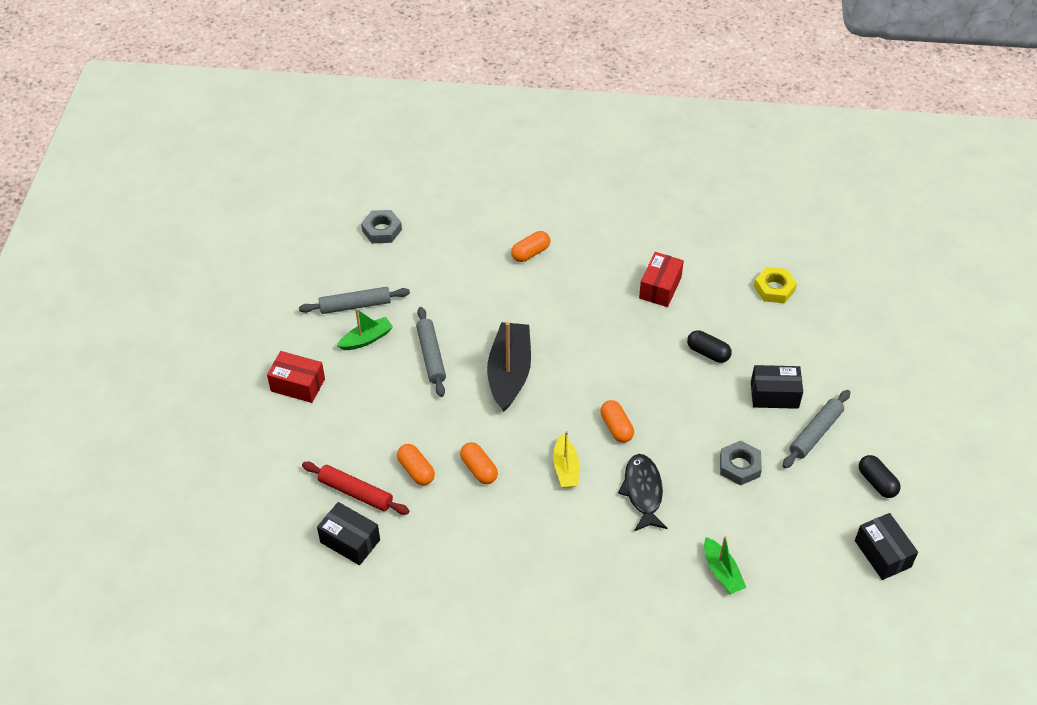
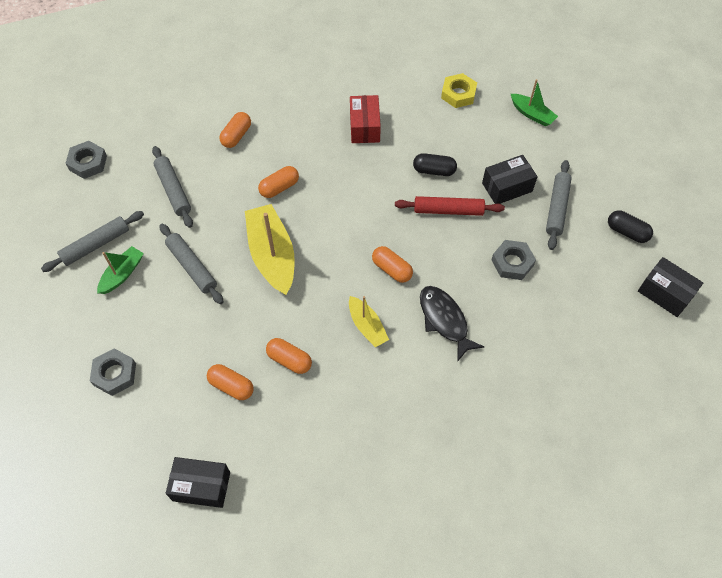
camera: 25 degrees left, 10 degrees up
(298, 385) = (75, 347): red box -> none
(320, 421) = (115, 374): none -> grey nut
(355, 493) = (183, 433): red rolling pin -> red rolling pin (448, 210)
(447, 282) = (173, 190): none -> grey rolling pin
(509, 373) = (272, 255): black boat -> yellow boat
(547, 315) = (279, 188): none -> orange capsule
(722, 572) = (548, 367): green boat -> green boat (532, 114)

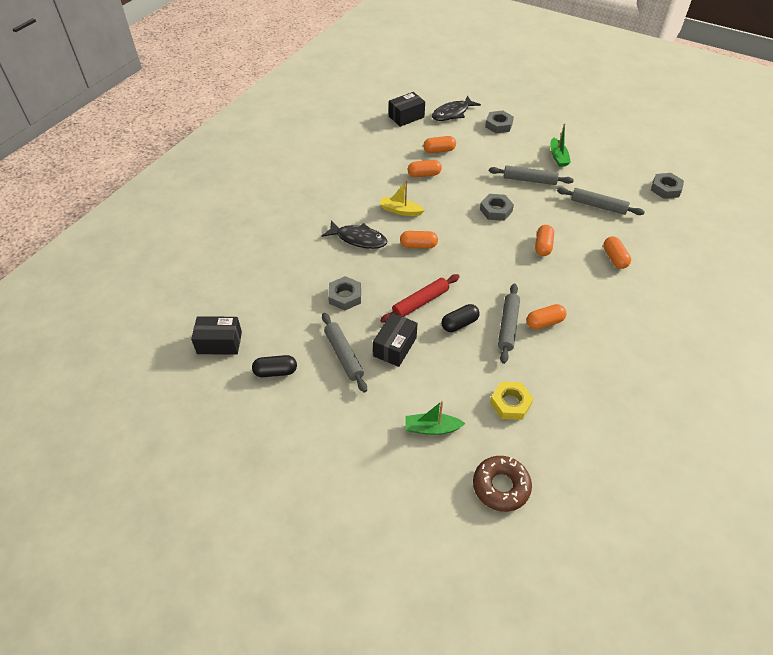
camera: 140 degrees right, 10 degrees down
(96, 245) = (592, 159): grey rolling pin -> grey rolling pin (508, 326)
(139, 443) = (452, 113): none -> black fish
(272, 255) = (496, 210): yellow boat -> grey nut
(364, 127) = (544, 322): red box -> orange capsule
(518, 57) = (501, 486): none -> brown donut

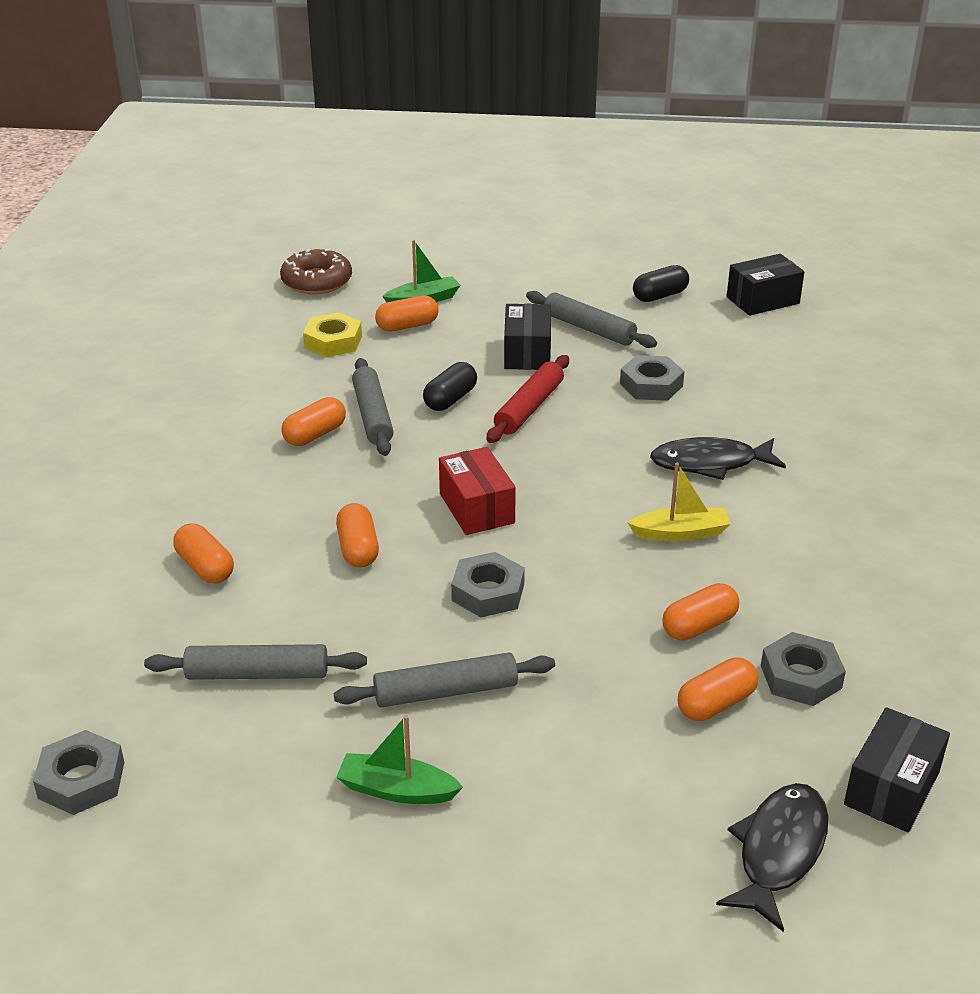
camera: 155 degrees right, 15 degrees down
(418, 245) = (596, 483): orange capsule -> orange capsule (407, 326)
(480, 250) = (476, 508): none -> red box
(498, 125) = (616, 853): grey nut -> grey nut (801, 676)
(558, 157) = (397, 790): green boat -> green boat turned 45 degrees counterclockwise

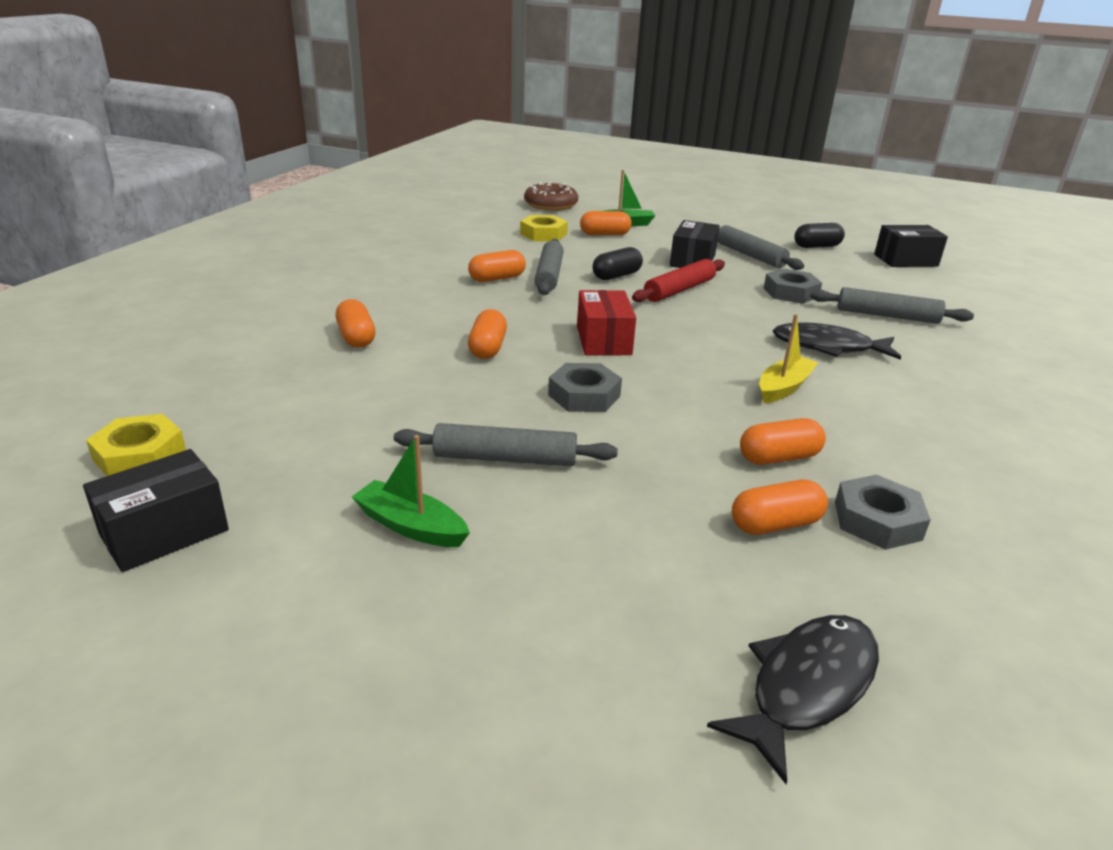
camera: 15 degrees right, 5 degrees down
(81, 780) = (140, 455): grey nut -> yellow nut
(257, 674) = (346, 412): grey rolling pin -> grey rolling pin (887, 316)
(680, 533) = (784, 387): yellow boat -> yellow boat turned 60 degrees counterclockwise
(892, 788) = (967, 652): black box -> black box (164, 532)

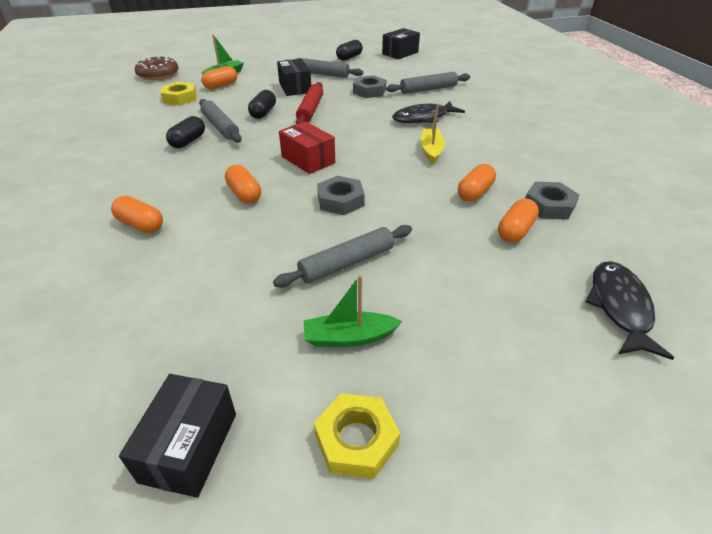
camera: 35 degrees left, 10 degrees up
(140, 455) = (83, 402): yellow nut -> yellow nut (356, 440)
(497, 278) = (188, 141): orange capsule -> black capsule

